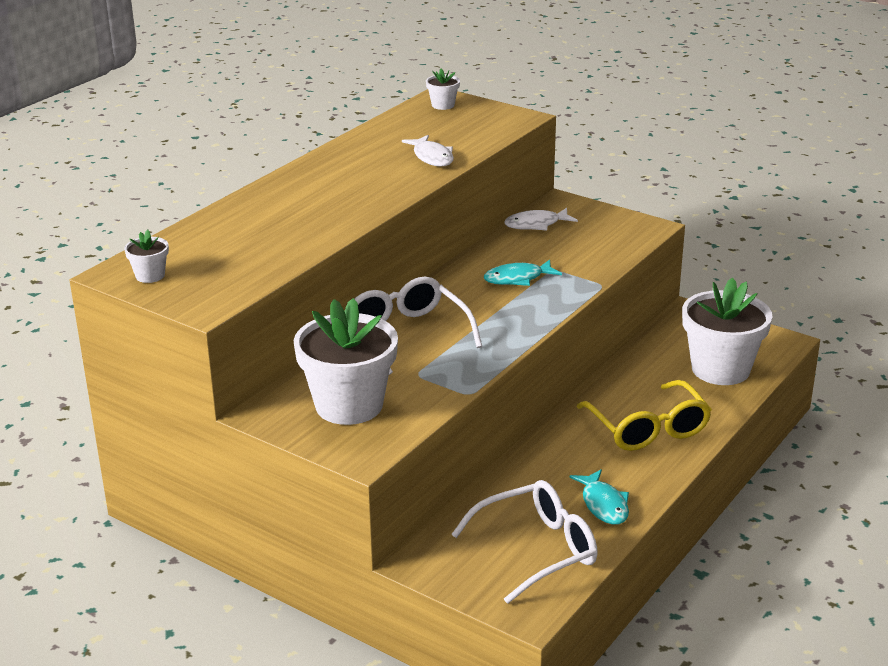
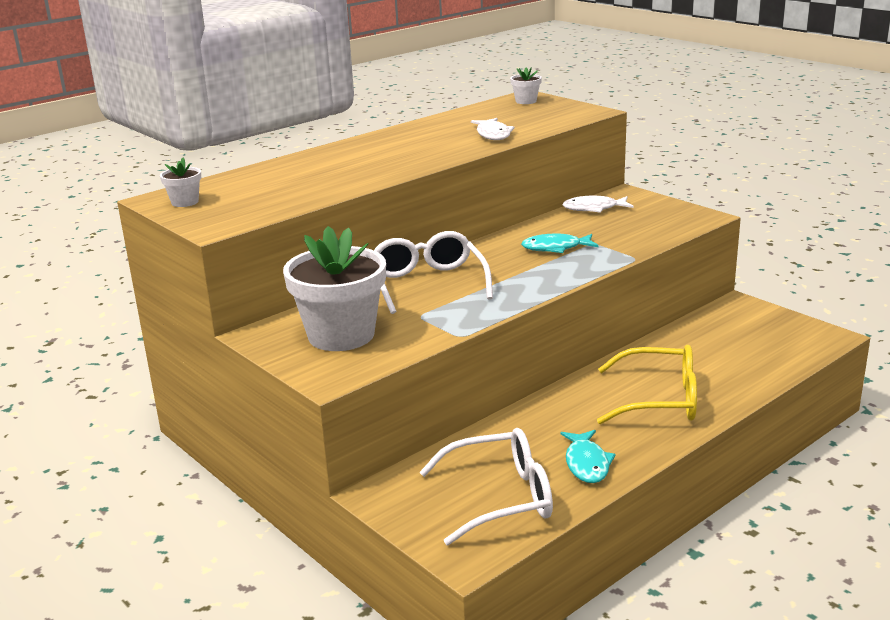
camera: 15 degrees right, 5 degrees down
(648, 429) = (660, 399): yellow glasses -> yellow glasses turned 75 degrees counterclockwise
(720, 369) = (754, 354): white flower pot -> none

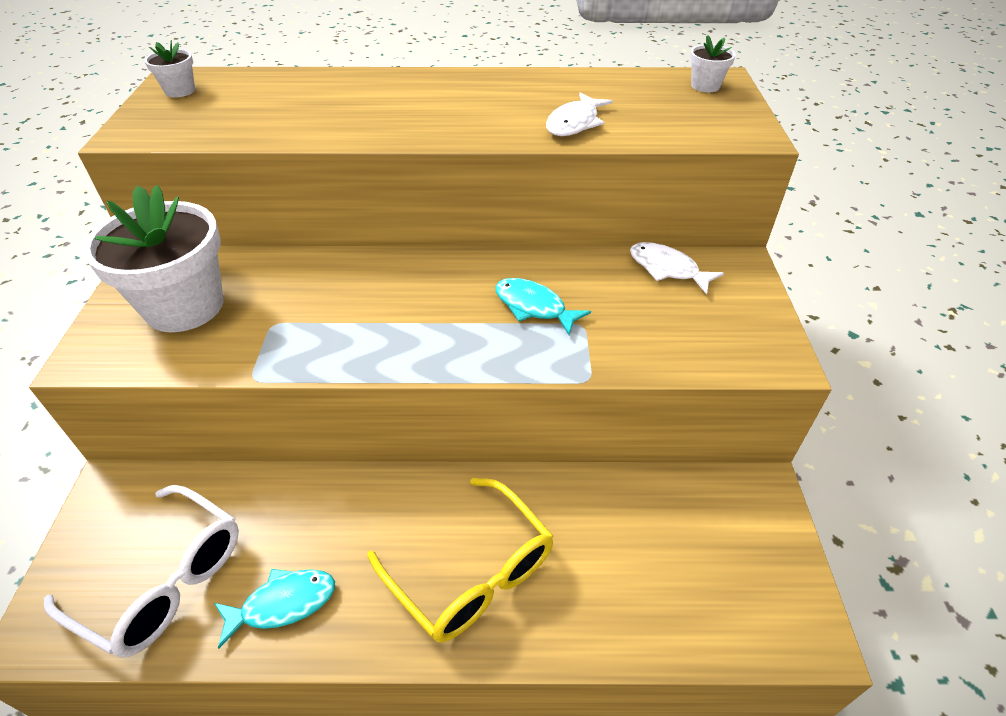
camera: 40 degrees right, 20 degrees up
(428, 283) = (349, 283): white glasses -> none
(587, 463) = (283, 604): turquoise fish -> turquoise fish turned 150 degrees counterclockwise

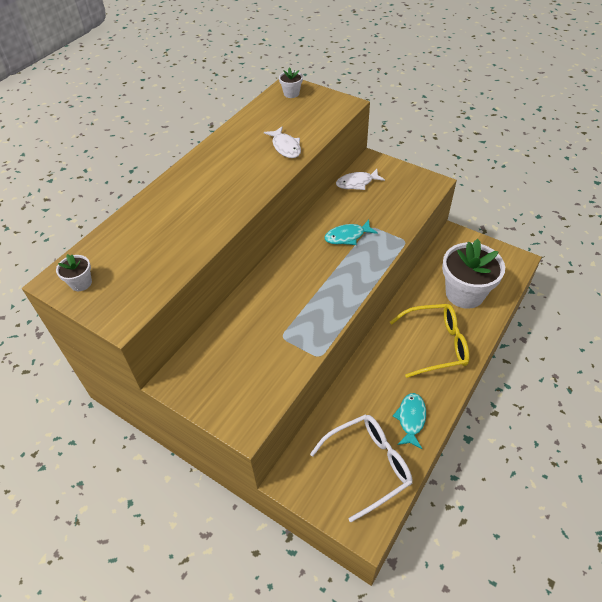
camera: 55 degrees left, 5 degrees up
(184, 306) = (234, 371): white flower pot -> white flower pot (464, 293)

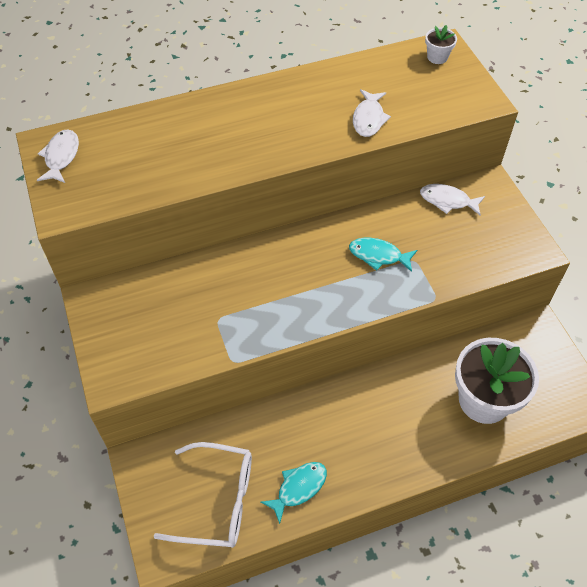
camera: 35 degrees right, 5 degrees up
(81, 283) = (61, 157): white flower pot -> white fish
(436, 344) = (397, 433): yellow glasses -> none

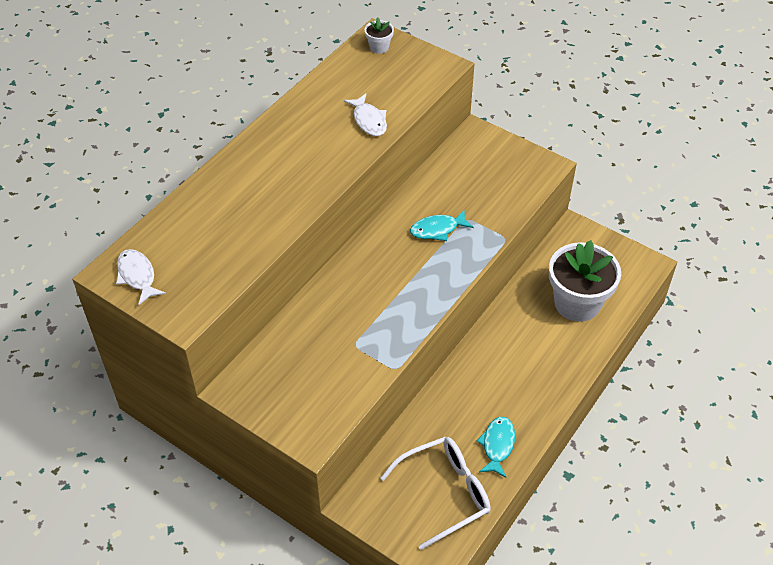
camera: 35 degrees left, 5 degrees down
(448, 201) = (454, 161): white fish -> none

